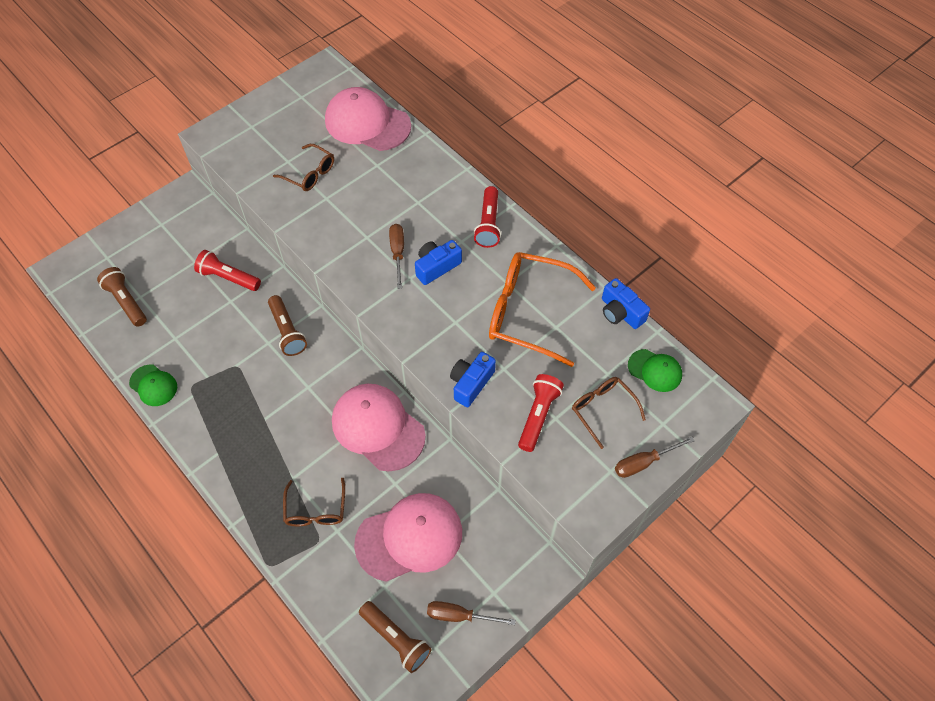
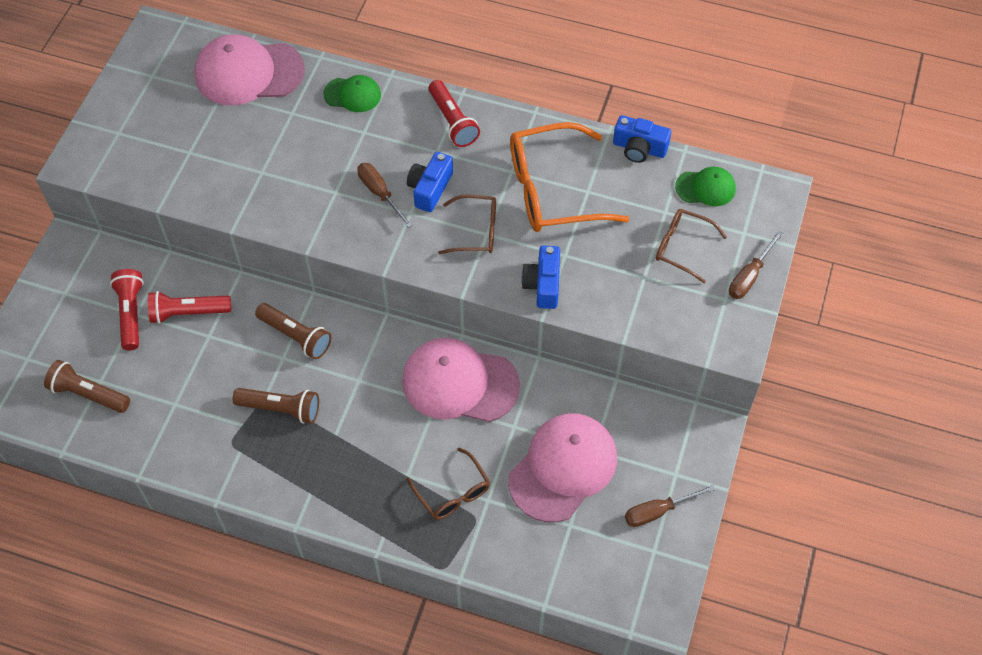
camera: 30 degrees left, 0 degrees up
(153, 385) = (188, 463): green cap -> green cap (352, 94)
(310, 174) = (224, 155): brown glasses -> brown glasses (476, 231)
(396, 639) = (613, 564): brown flashlight -> brown flashlight (281, 409)
(538, 416) = (627, 282): red flashlight -> red flashlight (131, 313)

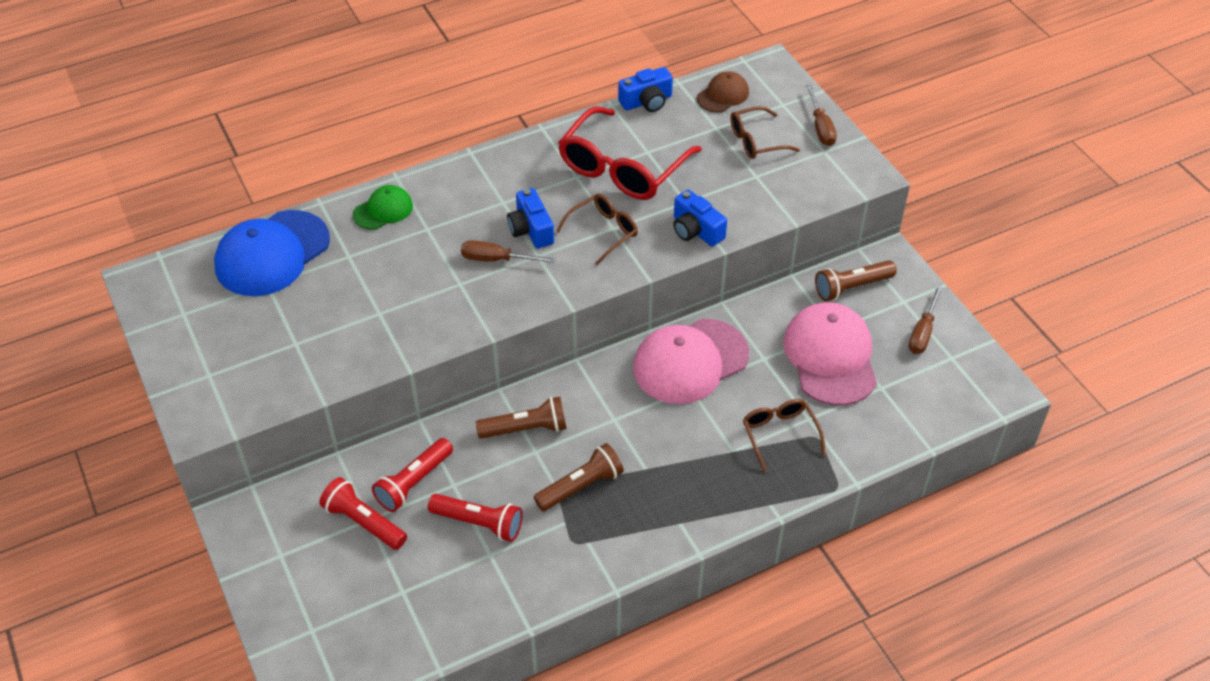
camera: 45 degrees left, 10 degrees down
(88, 394) = (405, 609): brown flashlight -> brown flashlight (851, 287)
(249, 73) = (272, 254): pink cap -> blue cap
(452, 121) = (488, 175): red flashlight -> red flashlight (479, 523)
(453, 493) = (779, 434): brown glasses -> brown glasses turned 120 degrees counterclockwise
(552, 190) = (622, 168): orange glasses -> red glasses
(705, 188) = (723, 95): green cap -> brown cap

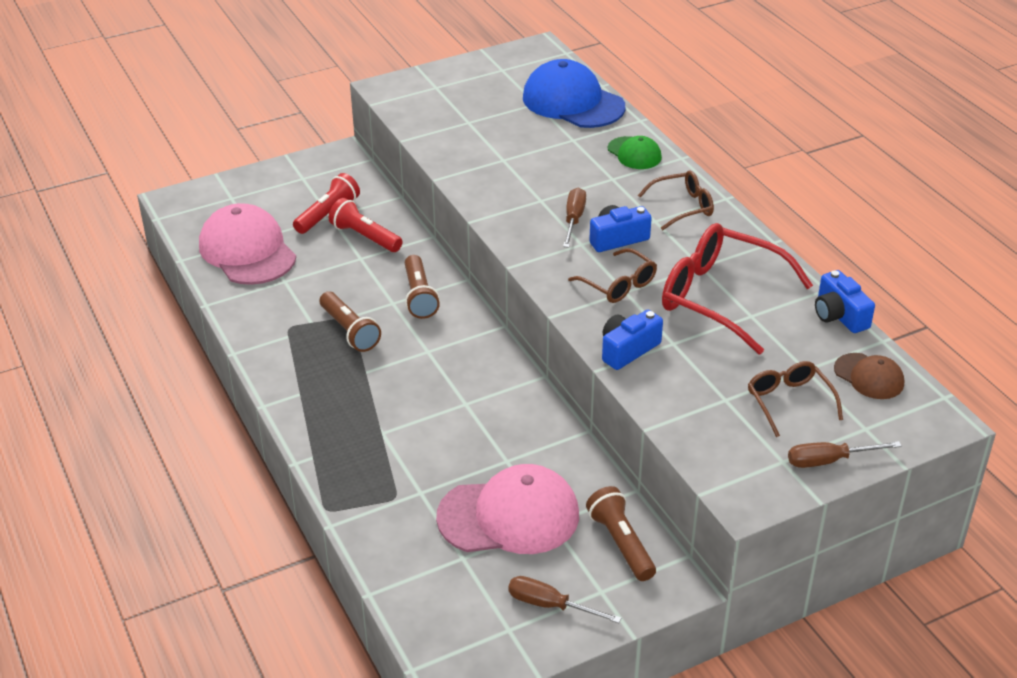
camera: 90 degrees right, 10 degrees down
(479, 523) = (317, 274): red flashlight -> none
(690, 361) = (502, 404): pink cap -> pink cap (247, 251)
(779, 434) = (400, 468): brown glasses -> brown glasses (683, 207)

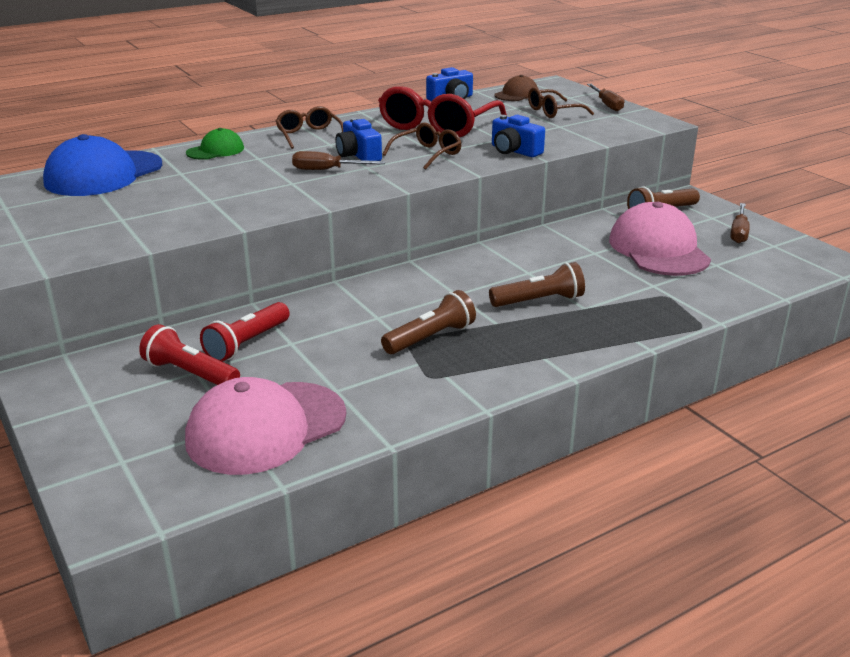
camera: 95 degrees left, 10 degrees down
(419, 296) = (365, 303): brown flashlight -> brown flashlight (539, 301)

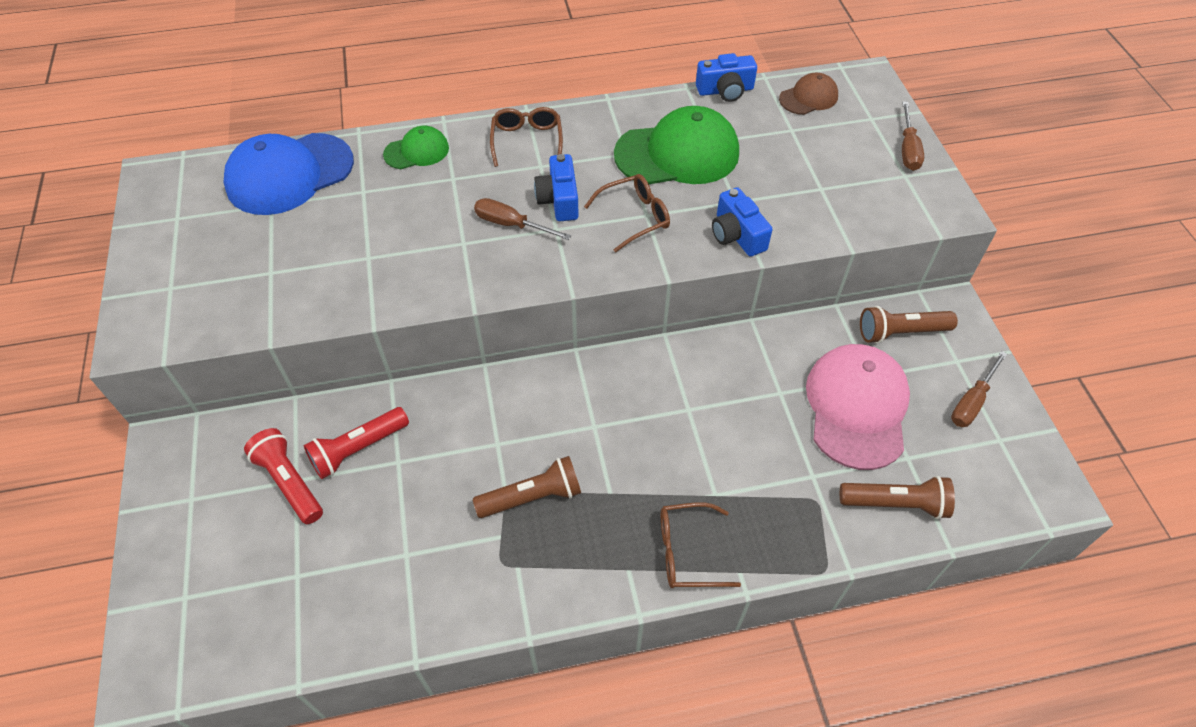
camera: 20 degrees right, 25 degrees up
(266, 428) = (320, 592): pink cap -> none
(437, 126) = (677, 154): red glasses -> green cap
(539, 301) = (673, 467): brown flashlight -> brown flashlight (896, 504)
(553, 112) = (831, 151): brown glasses -> brown glasses (687, 552)

